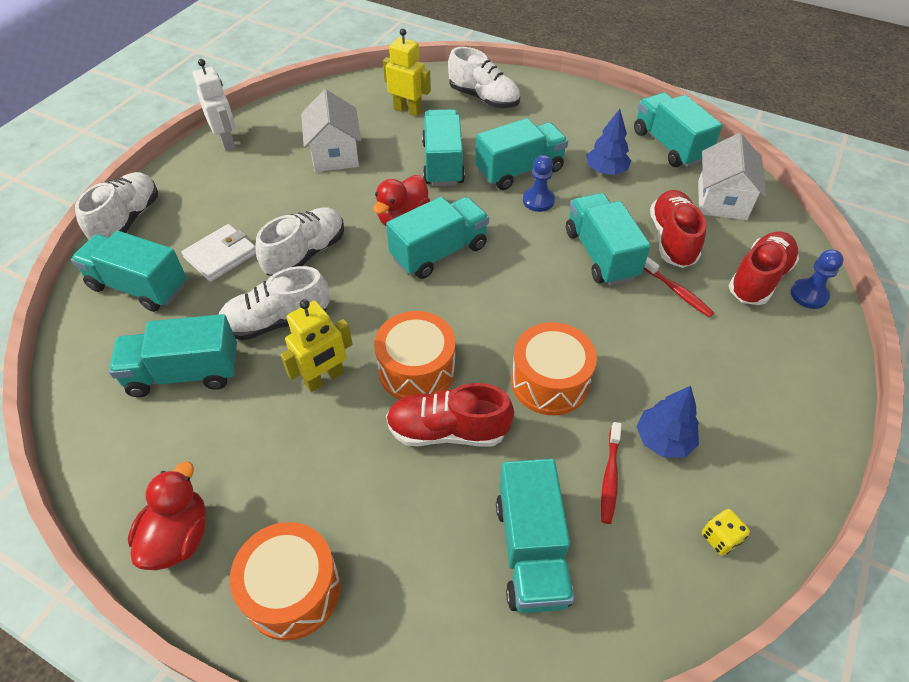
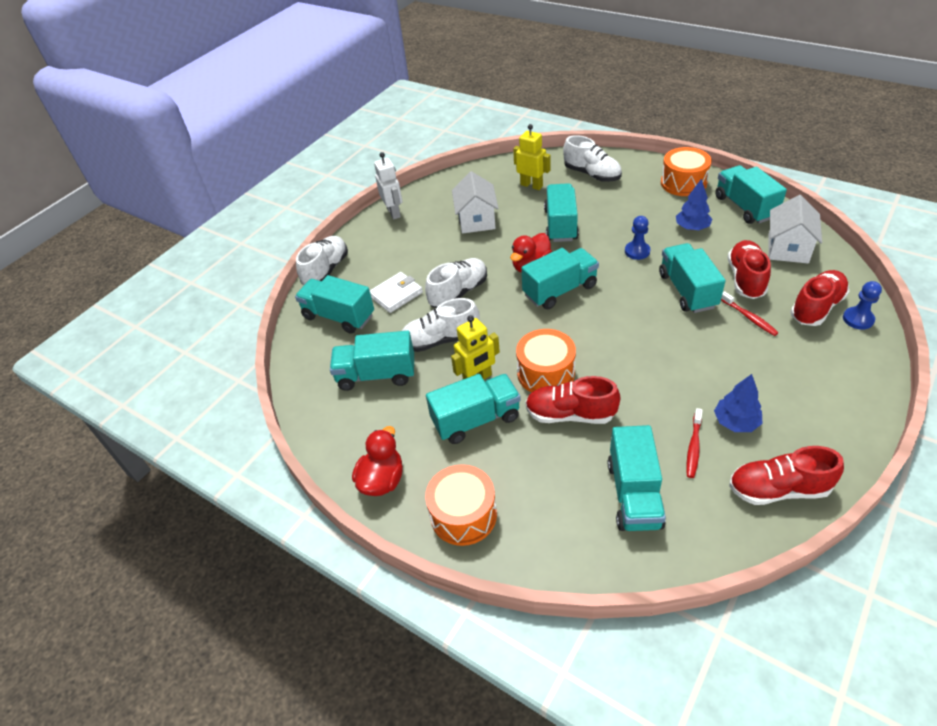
camera: 10 degrees right, 5 degrees down
(519, 171) = (621, 229): turquoise truck -> turquoise truck (476, 420)
(549, 382) = (647, 381): orange drum -> orange drum (683, 183)
(720, 538) = (778, 489): yellow dice -> red shoe

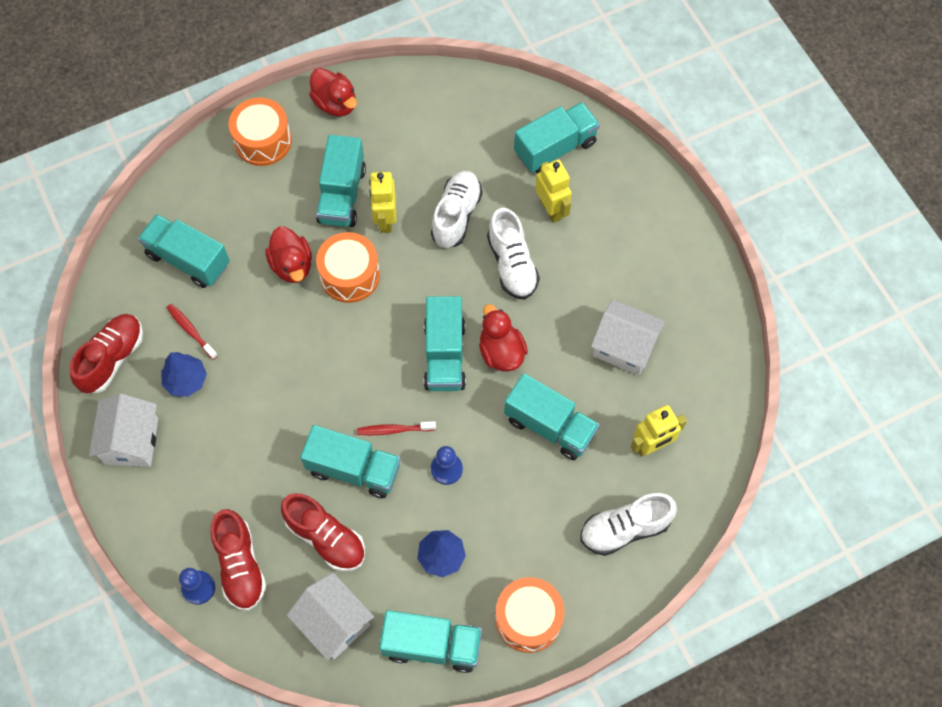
camera: 115 degrees right, 20 degrees up
(326, 270) = (639, 165): white shoe -> none
(376, 375) = (451, 146): turquoise truck -> none
(394, 212) = (703, 272): white robot -> none
(396, 294) = (551, 209): white wallet -> yellow robot
(570, 414) = (292, 265): red shoe -> red duck
(749, 317) = (277, 493): red toothbrush -> red toothbrush (394, 430)
(821, 425) = (131, 441): none -> white house

